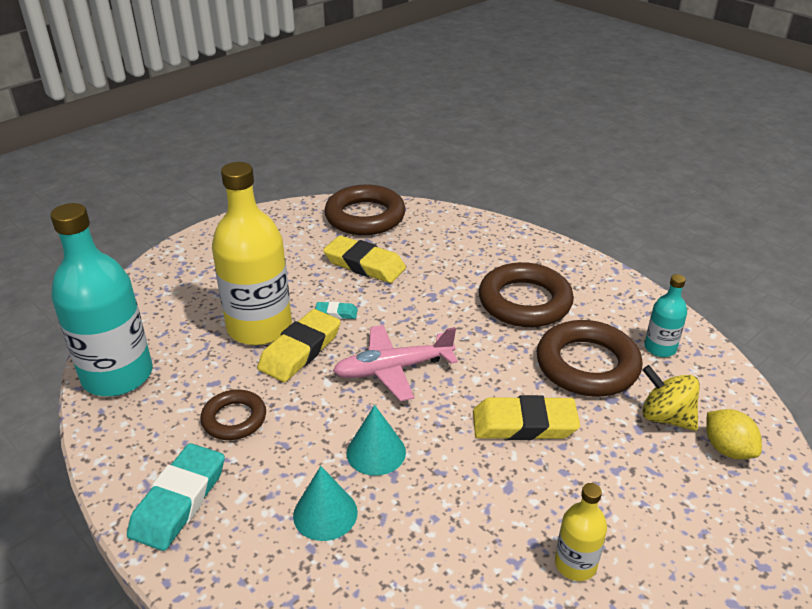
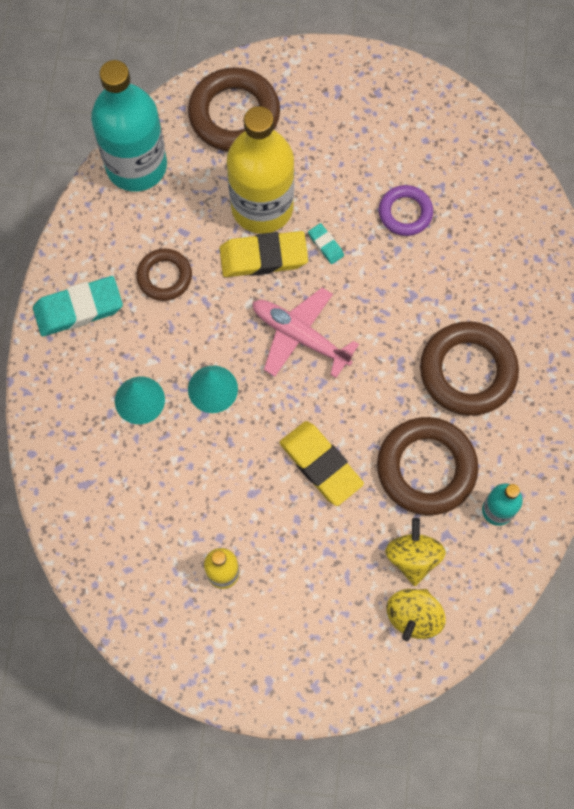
camera: 50 degrees right, 35 degrees up
(364, 264) = (405, 213): yellow eraser -> purple ring
(365, 216) = (475, 154): brown ring -> brown ring (234, 114)
(727, 449) = (413, 616): yellow lemon -> yellow spinning top

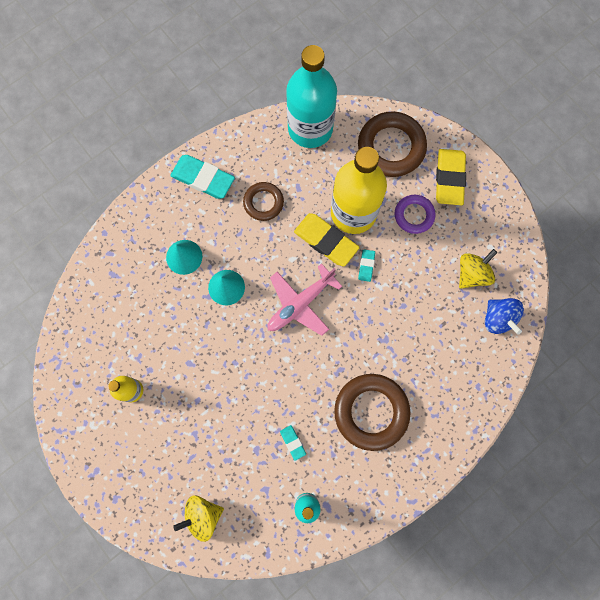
camera: 45 degrees right, 5 degrees up
(300, 337) = (300, 303): pink plane -> pink plane turned 120 degrees counterclockwise
(321, 465) = (239, 384): yellow eraser -> yellow eraser (449, 179)
(405, 213) = (429, 289): purple ring -> purple ring (414, 215)
(413, 557) = (235, 483): yellow spinning top -> yellow spinning top (472, 274)
(426, 468) = (293, 442): brown ring -> turquoise eraser
(493, 182) = (498, 319): none -> blue spinning top

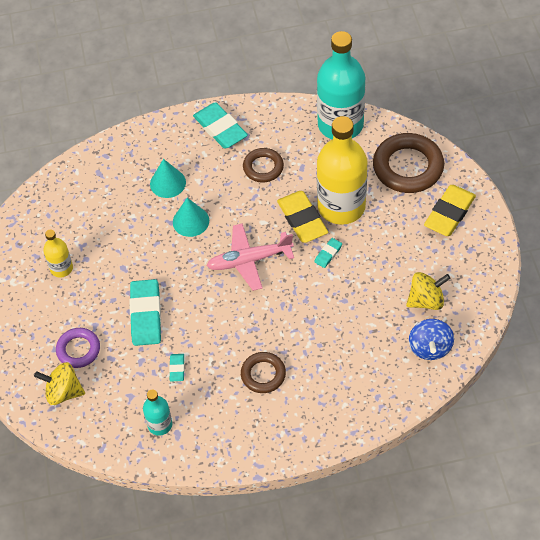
camera: 30 degrees right, 20 degrees down
(236, 402) = (146, 315): none -> turquoise eraser
(371, 412) = (263, 374): brown ring -> brown ring, size x0.58
(414, 215) = (397, 230): purple ring -> purple ring (78, 350)

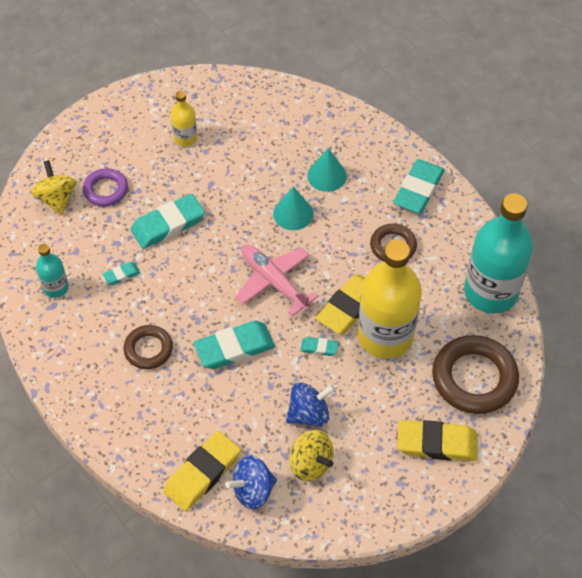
camera: 60 degrees right, 0 degrees up
(296, 312) = (234, 348): none -> turquoise eraser
(383, 284) = (309, 414): none -> blue spinning top
(398, 377) = (202, 473): none -> yellow eraser

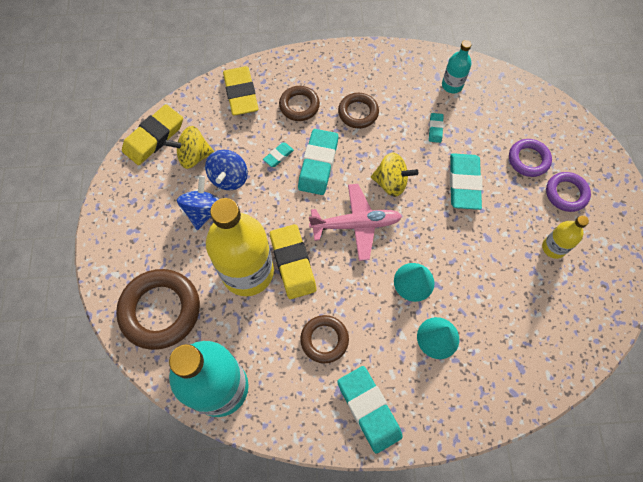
camera: 125 degrees right, 10 degrees up
(57, 199) = (539, 124): yellow spinning top -> yellow spinning top (391, 183)
(123, 150) = (566, 193): none -> purple ring
(178, 407) = (299, 106): none -> brown ring
(253, 490) = (205, 113): blue spinning top -> blue spinning top (203, 211)
(319, 348) = (274, 218): turquoise eraser -> turquoise eraser (278, 156)
(436, 443) = (137, 244): yellow eraser -> yellow eraser (154, 137)

